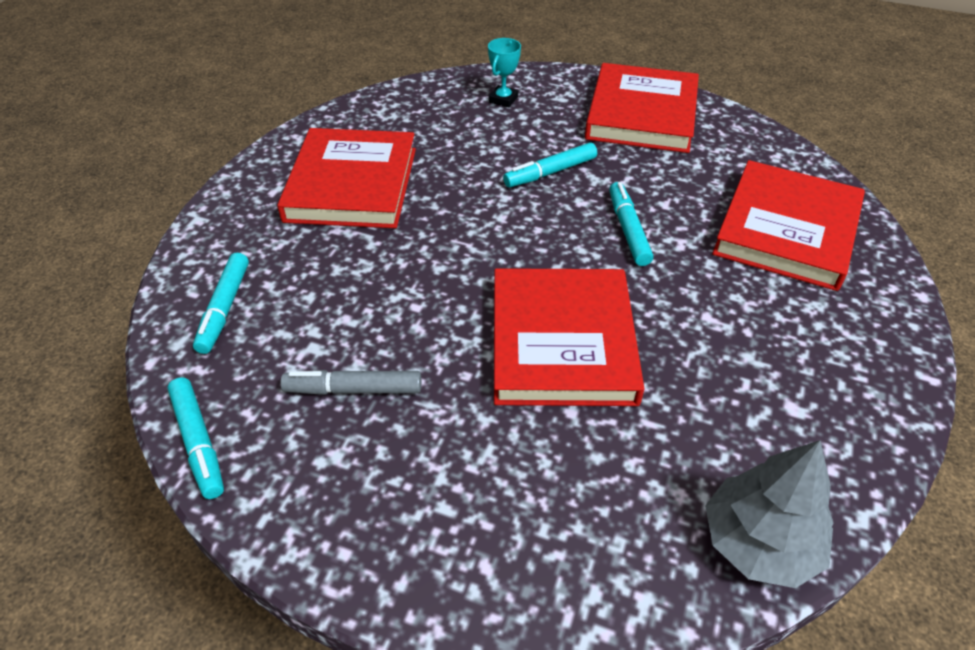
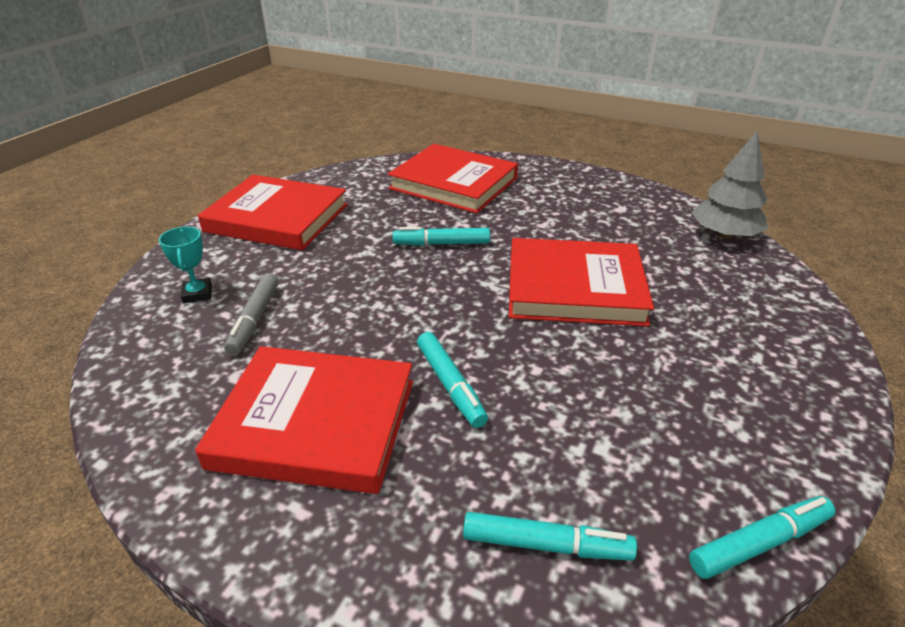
camera: 85 degrees left, 10 degrees down
(353, 389) = (652, 413): grey marker -> grey marker (254, 319)
(503, 99) = (197, 294): turquoise trophy -> turquoise trophy turned 45 degrees clockwise
(550, 172) = (348, 274): turquoise marker -> turquoise marker (450, 385)

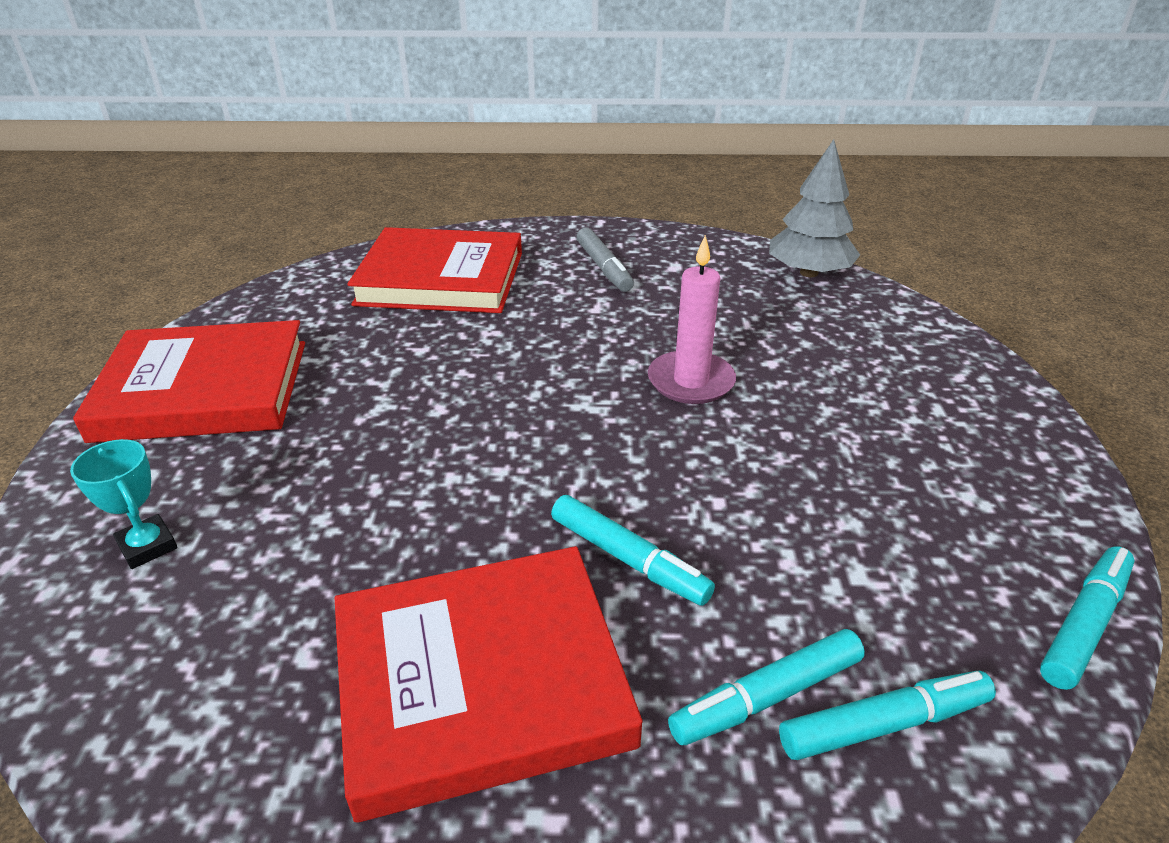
camera: 25 degrees left, 0 degrees up
(254, 319) = (276, 557): grey marker -> grey marker (604, 268)
(441, 244) = (482, 367): turquoise marker -> turquoise marker (766, 696)
(574, 287) = (691, 381): red book -> pink candle

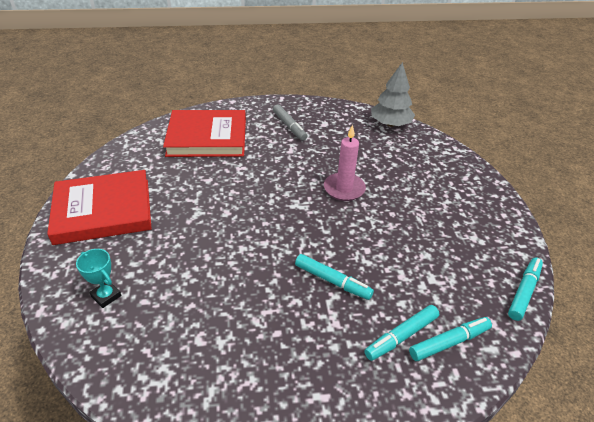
camera: 10 degrees left, 5 degrees up
(481, 682) = (281, 343): red book -> none

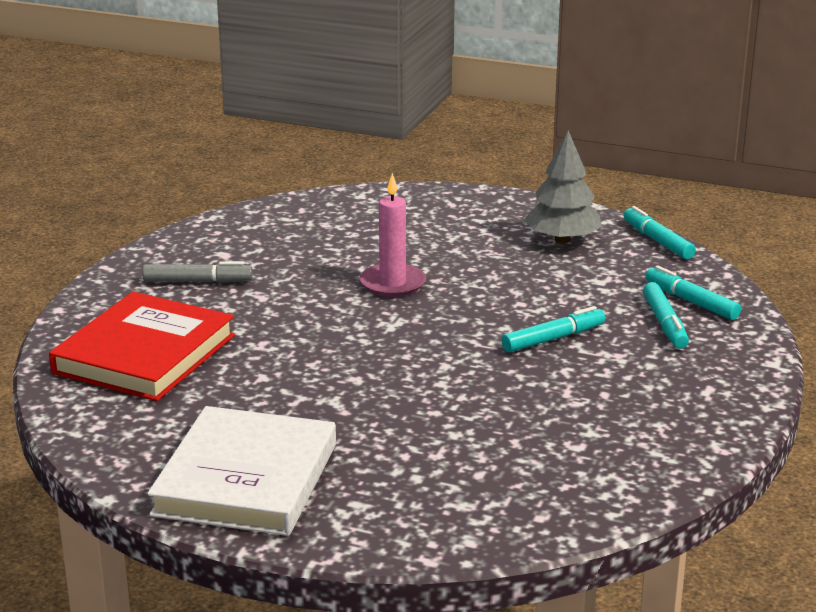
camera: 60 degrees left, 15 degrees down
(103, 211) = (246, 479): red book -> white book
(106, 296) = (444, 502): turquoise trophy -> none
(390, 124) = (284, 210): grey tree -> grey tree (562, 239)
(449, 342) = (691, 301): turquoise marker -> turquoise marker turned 45 degrees counterclockwise

